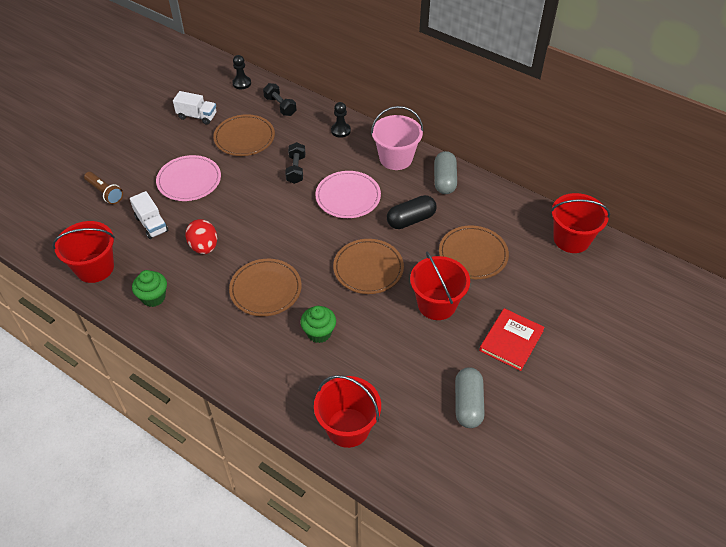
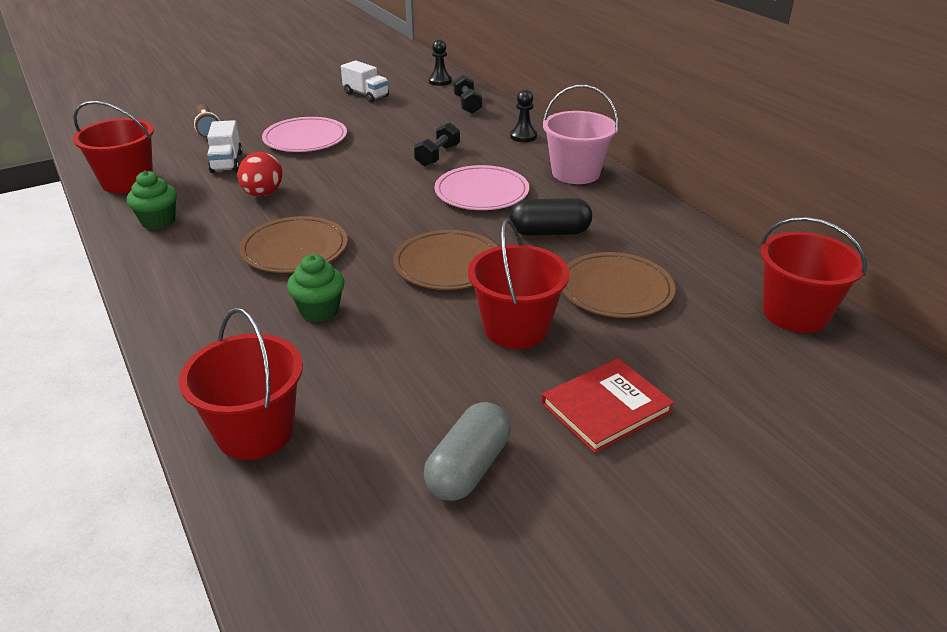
camera: 25 degrees right, 15 degrees down
(244, 137) = (402, 120): brown plate -> none
(444, 180) = (629, 206): grey capsule -> none

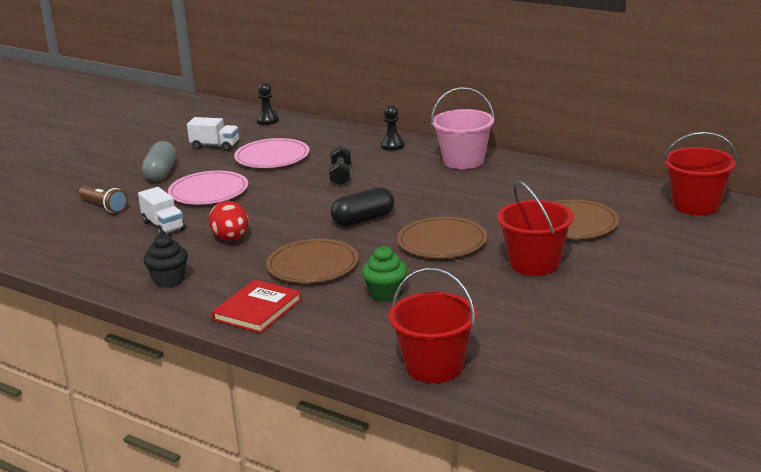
camera: 25 degrees left, 10 degrees down
(127, 182) = (93, 262): red bucket -> none
(158, 221) = (169, 280): green cupcake -> black cupcake
(467, 105) = (316, 133): black dumbbell -> none
(468, 468) = (590, 338): grey capsule -> grey capsule (161, 173)
(481, 192) = (408, 191): pink plate -> pink plate (272, 157)
(549, 232) = (490, 203): black capsule -> black capsule (363, 220)
(606, 407) = (637, 285): red book -> red book (257, 309)

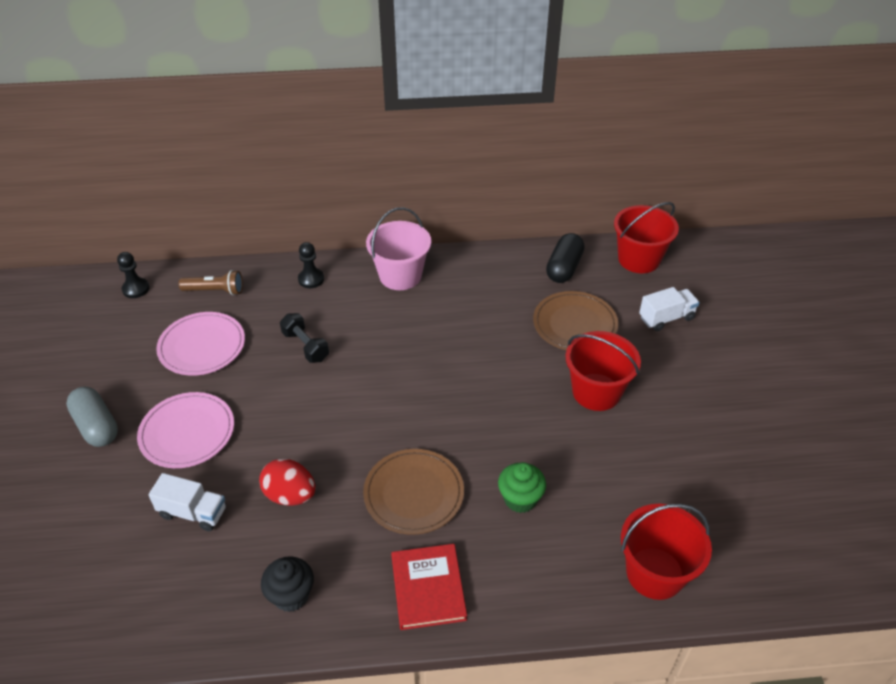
camera: 40 degrees left, 20 degrees up
(104, 206) = (84, 515): brown flashlight -> brown flashlight (215, 291)
(215, 146) = (117, 354): white truck -> white truck (666, 318)
(363, 220) = (393, 402): black capsule -> black capsule (564, 268)
(442, 242) = (495, 400): brown plate -> none

